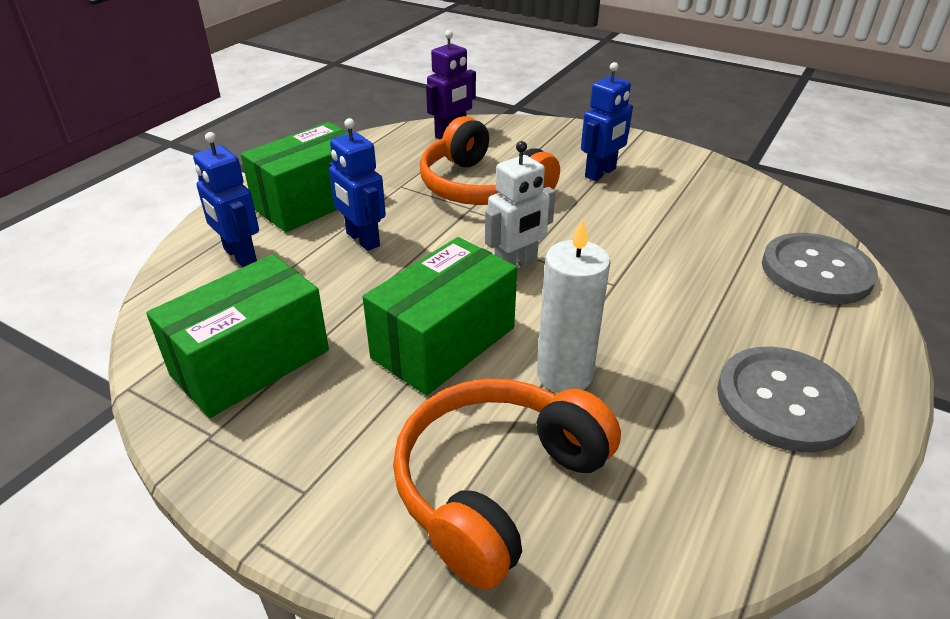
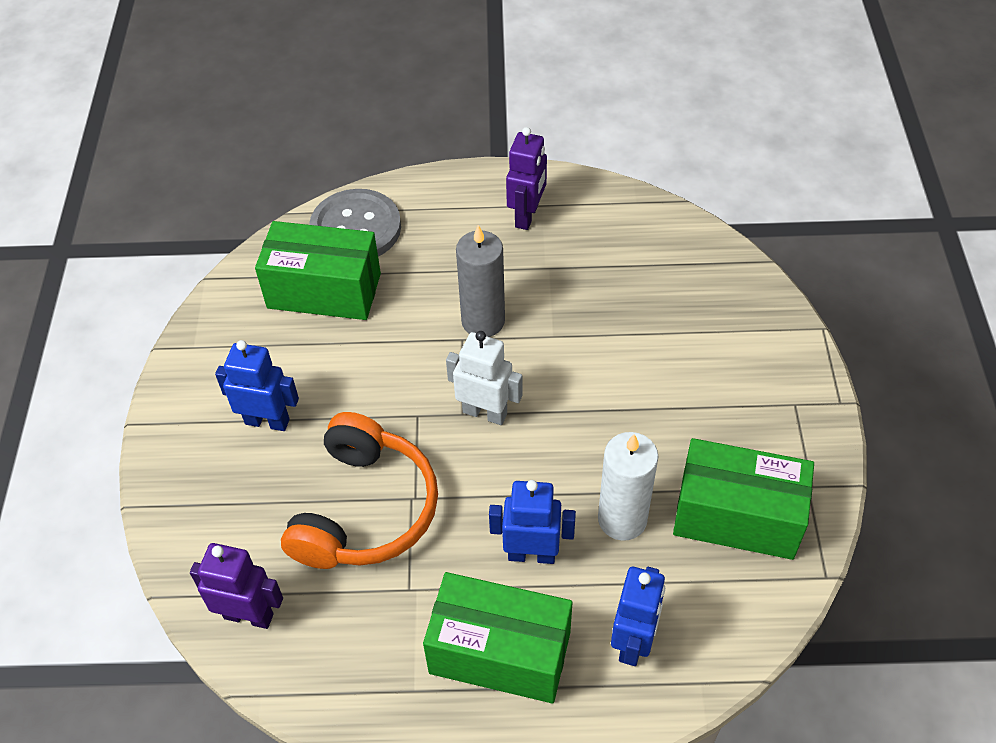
camera: 120 degrees left, 15 degrees up
(362, 240) = (531, 554): blue robot -> blue robot turned 105 degrees counterclockwise
(443, 342) = (616, 409): green box -> green box (324, 291)
(497, 486) = (708, 318): orange headphones -> none
(564, 374) = (591, 326): white candle -> white candle (622, 519)
(628, 304) = (483, 321): none -> grey candle
(784, 401) = (527, 216): grey button -> purple robot

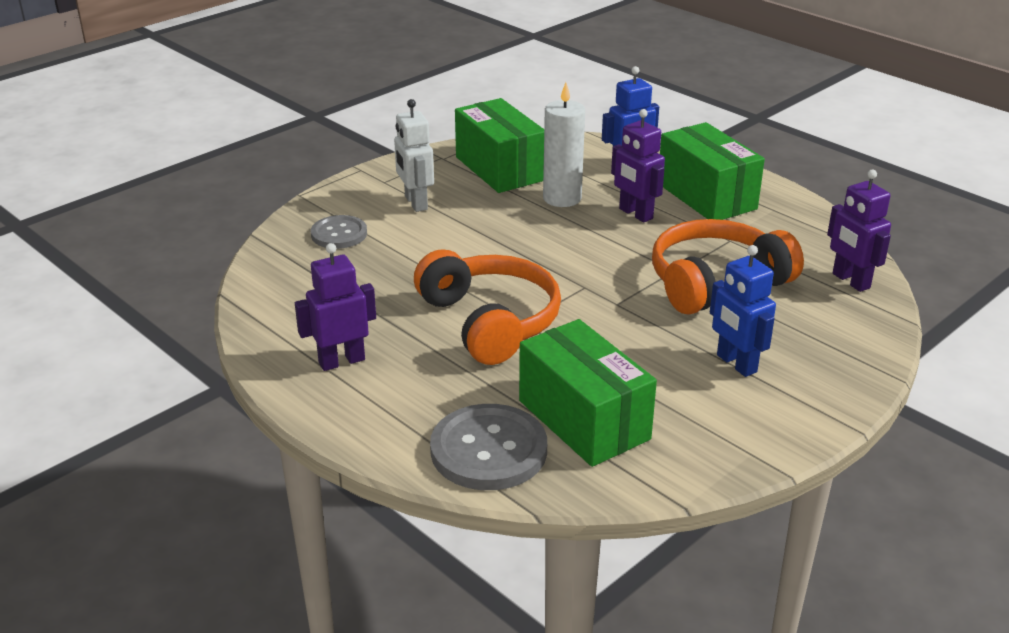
camera: 135 degrees left, 20 degrees down
(483, 321) = (490, 321): grey candle -> orange headphones
(485, 413) = (568, 278): white robot -> white robot (415, 203)
(531, 554) = (635, 214): blue robot -> purple robot
(716, 313) = (339, 234): none -> grey button

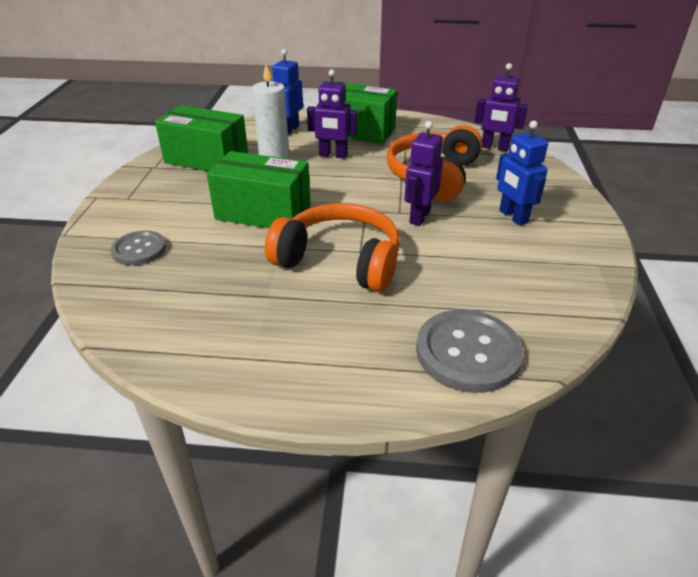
camera: 40 degrees left, 5 degrees up
(341, 361) = (271, 346): purple robot -> purple robot (419, 217)
(415, 203) = (174, 203): white robot -> none
(583, 420) = (490, 295): green box -> green box (263, 213)
(736, 364) = (513, 217): blue robot -> blue robot turned 45 degrees clockwise

